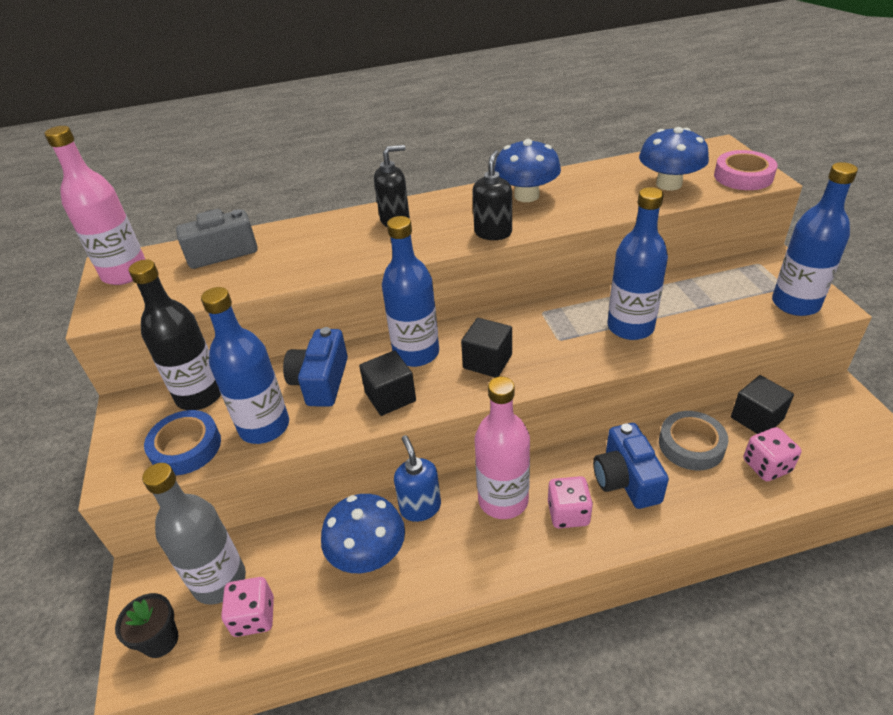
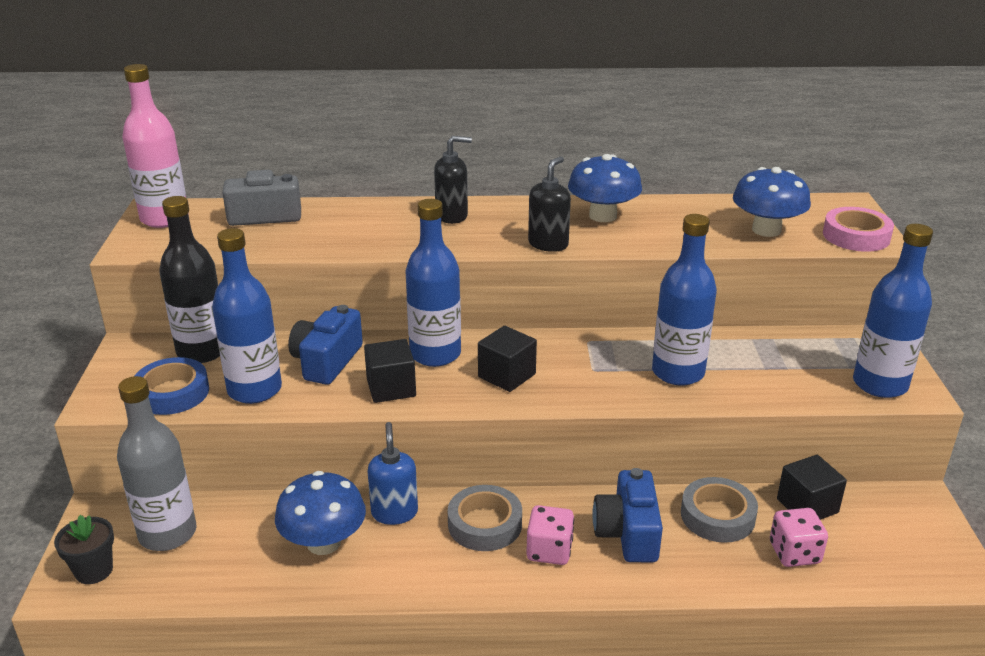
camera: 10 degrees right, 10 degrees down
(254, 617) = (190, 571): pink dice -> none
(503, 500) = (485, 524): pink bottle -> grey tape

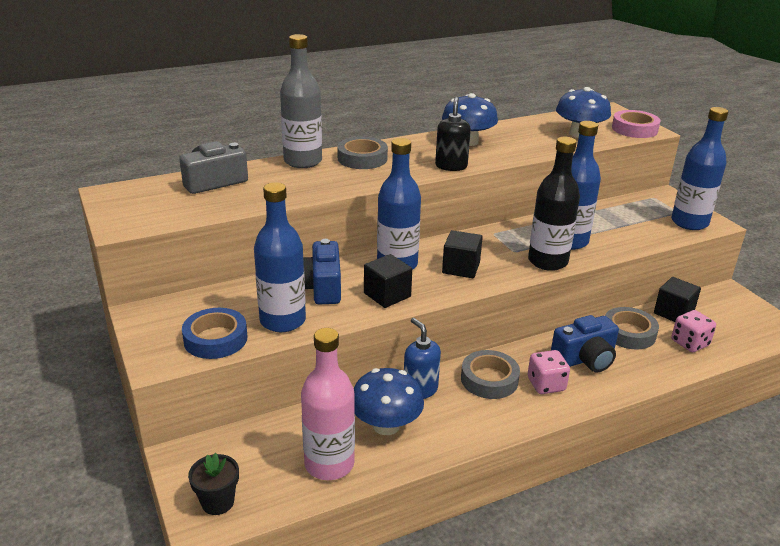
camera: 25 degrees left, 0 degrees up
(164, 218) = (126, 198): pink bottle -> pink bottle (329, 464)
(168, 534) = (256, 455): grey bottle -> grey bottle (303, 161)
(202, 351) = (210, 302): black bottle -> black bottle (547, 261)
(452, 216) = (362, 158): black soap dispenser -> grey tape
(628, 533) = (585, 359): blue camera -> blue camera turned 90 degrees counterclockwise

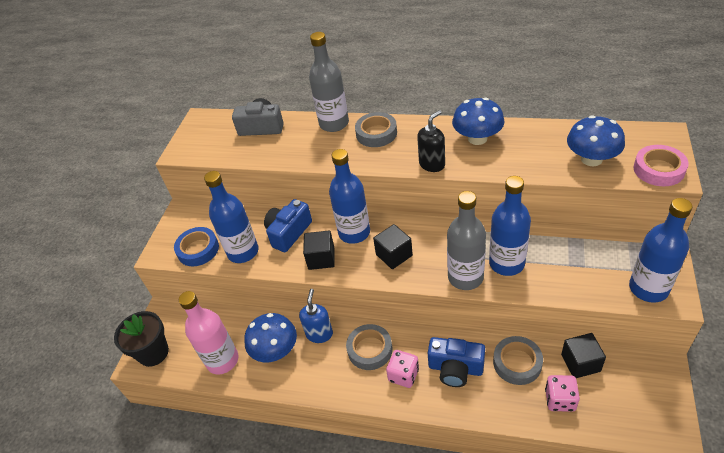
camera: 45 degrees right, 15 degrees up
(218, 502) = (153, 353): black flower pot -> black flower pot, size x1.54
(547, 261) = (465, 277): black bottle -> grey bottle

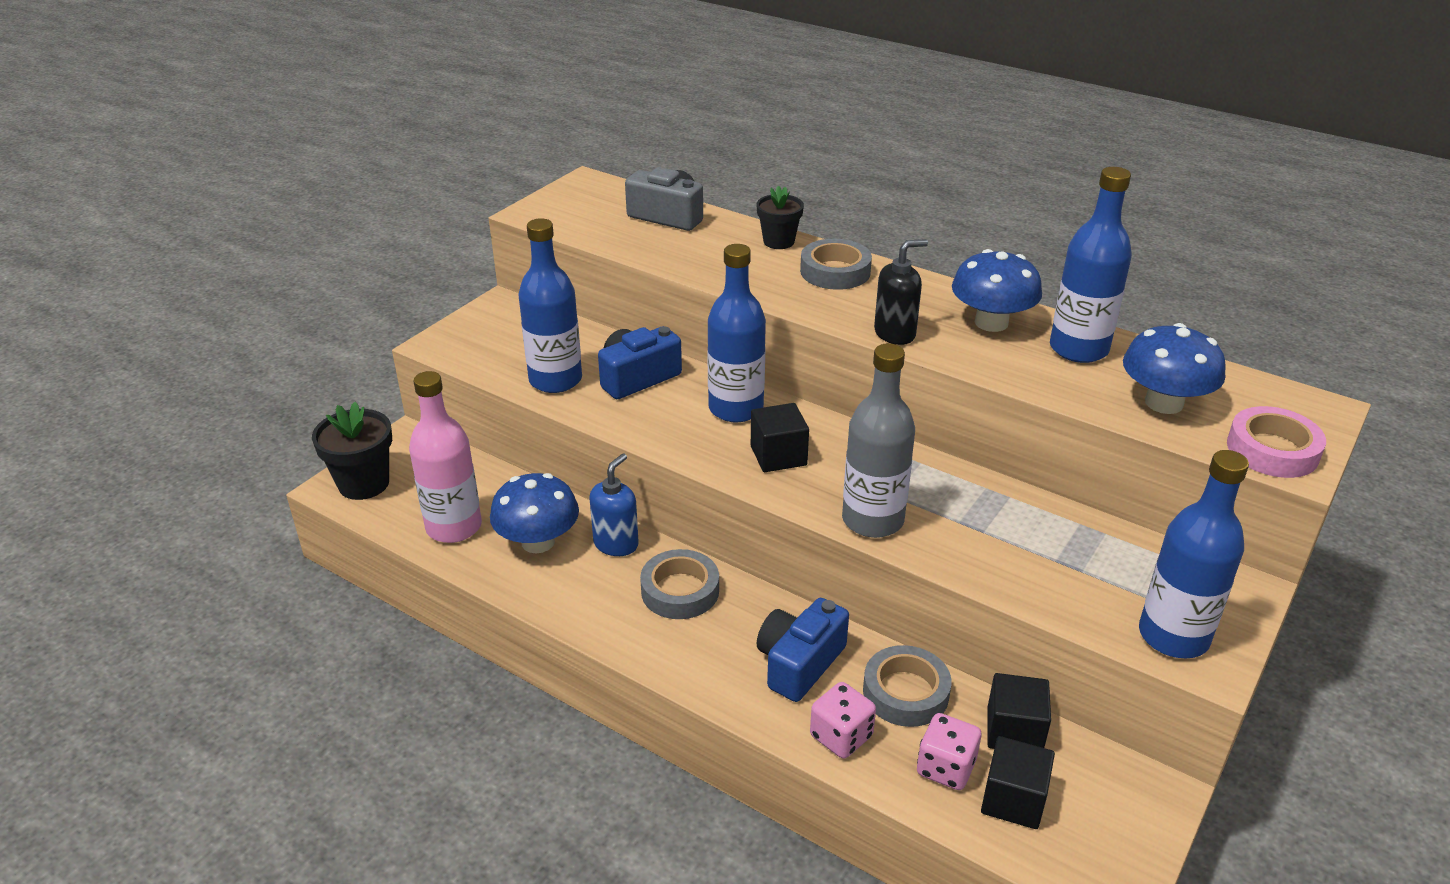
camera: 15 degrees right, 10 degrees down
(198, 249) = (493, 357): blue tape -> none
(321, 258) = (664, 424): black cube -> black cube (1013, 800)
(334, 124) = (778, 242): grey bottle -> black flower pot
(403, 375) = (711, 642): pink dice -> pink dice (841, 736)
(455, 368) = (799, 663): blue camera -> blue camera turned 90 degrees clockwise
(506, 263) = (952, 524): blue bottle -> blue bottle (1078, 349)

